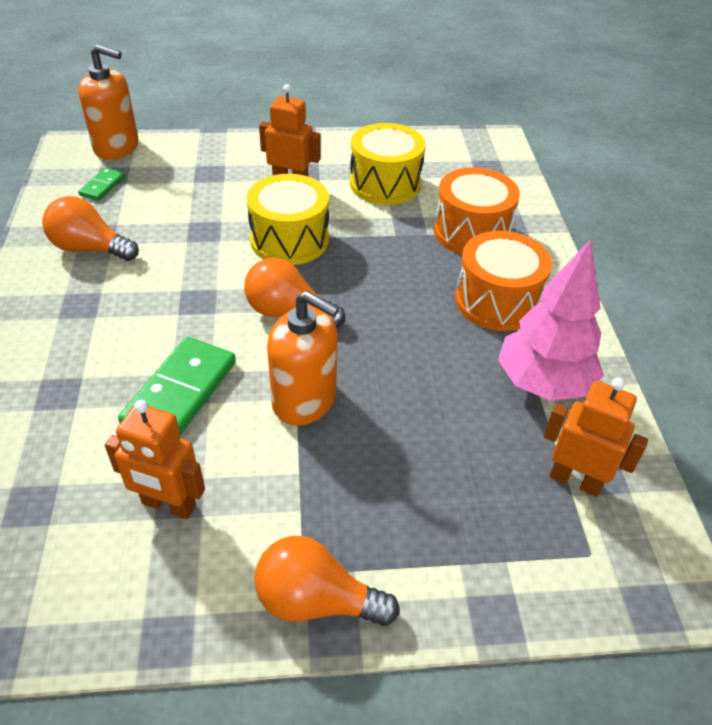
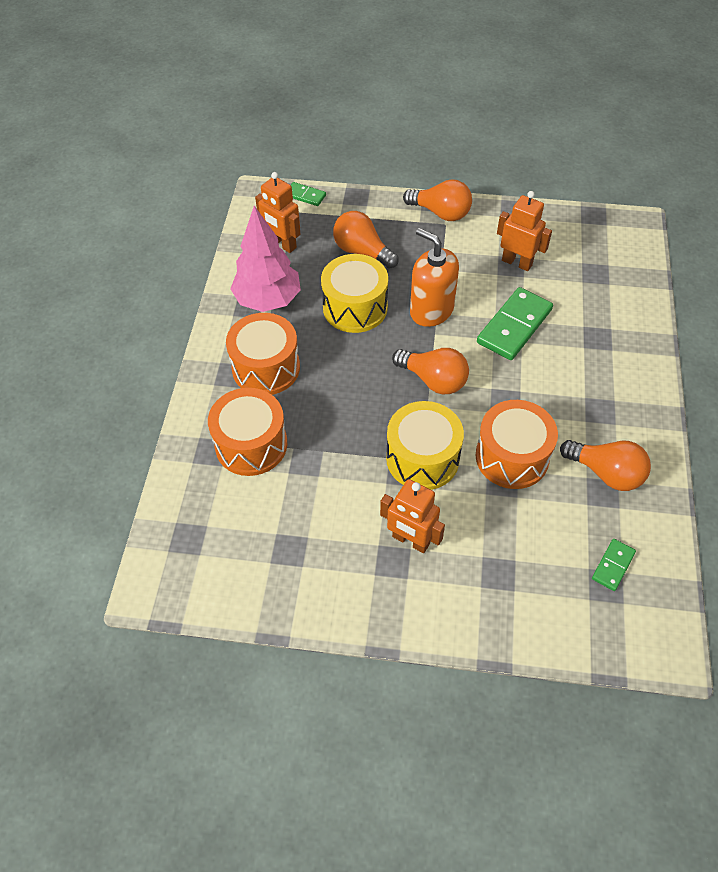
camera: 165 degrees left, 10 degrees up
(117, 147) = (611, 641): orange soap dispenser -> none
(192, 251) = (512, 457): none -> orange drum
(385, 184) = (310, 526): yellow drum -> yellow drum (355, 307)
(439, 487) = (362, 251): none -> orange light bulb
(594, 600) = (305, 195): none -> green domino

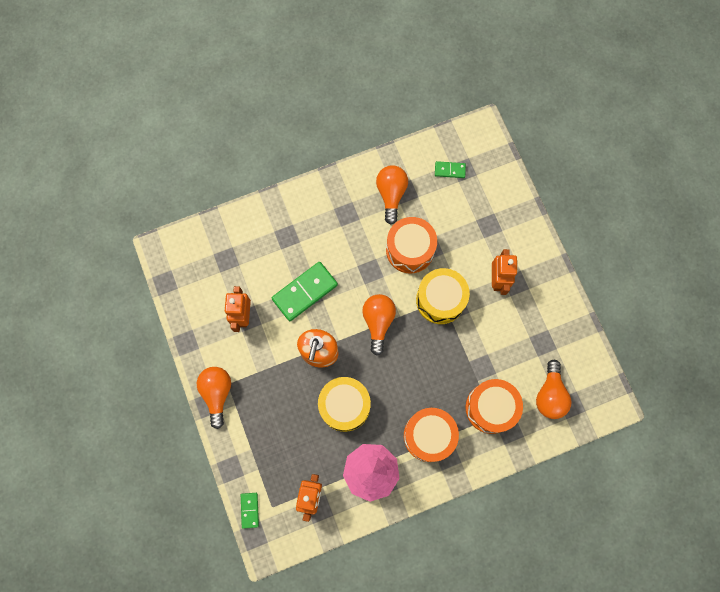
camera: 120 degrees left, 20 degrees up
(362, 251) = (288, 431): orange light bulb -> orange light bulb (550, 394)
(514, 326) = (304, 292): green domino -> green domino turned 45 degrees counterclockwise

